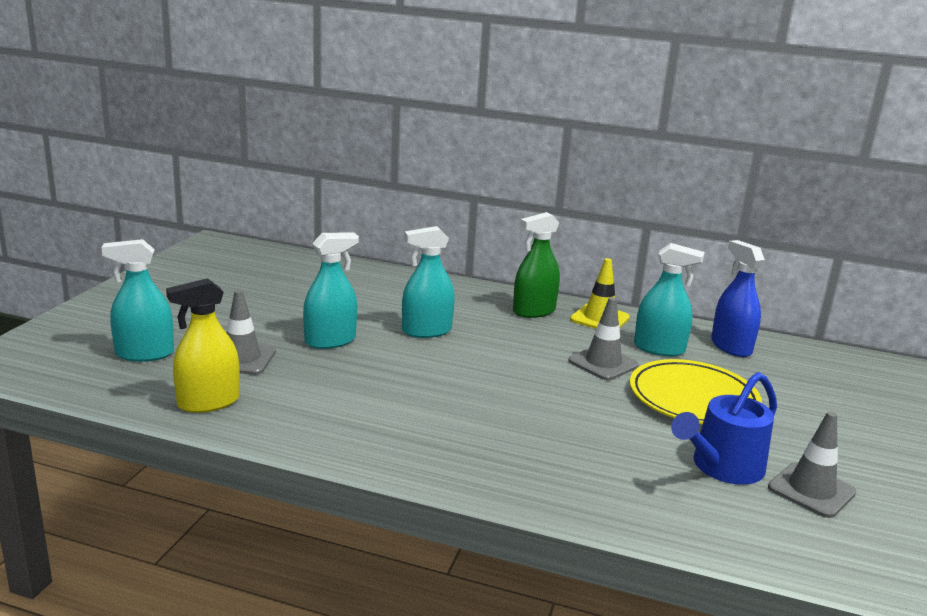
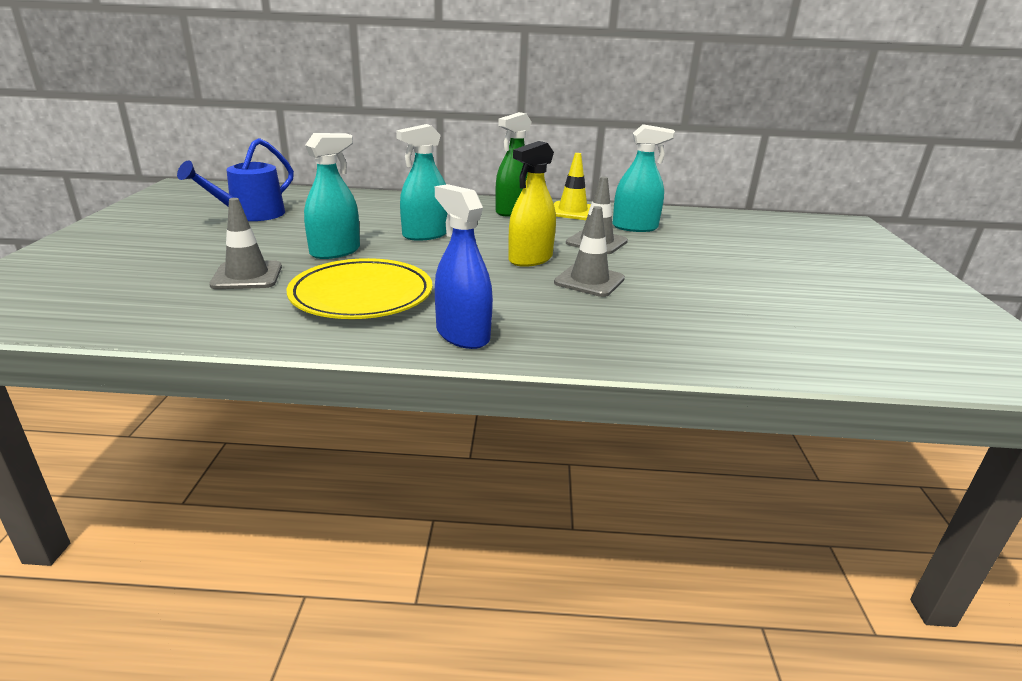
camera: 15 degrees left, 5 degrees up
(144, 354) = (133, 283): turquoise spray bottle -> none
(208, 402) = (224, 318): yellow spray bottle -> yellow spray bottle (530, 259)
(693, 398) = (687, 259): yellow plate -> yellow plate (361, 295)
(722, 467) = (749, 306): blue watering can -> blue watering can (251, 214)
(731, 347) = (689, 220): blue spray bottle -> blue spray bottle (462, 335)
(811, 490) = (830, 314): grey traffic cone -> grey traffic cone (589, 281)

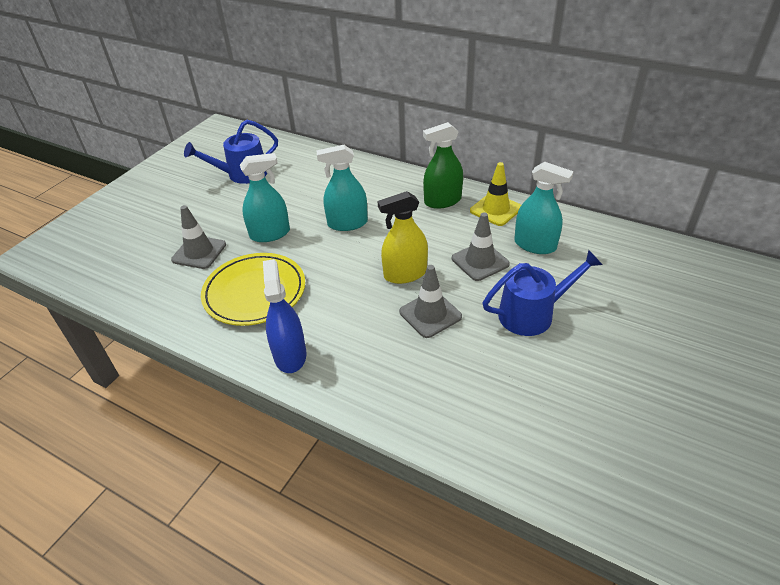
camera: 30 degrees right, 15 degrees up
(685, 266) = (532, 314): none -> blue watering can

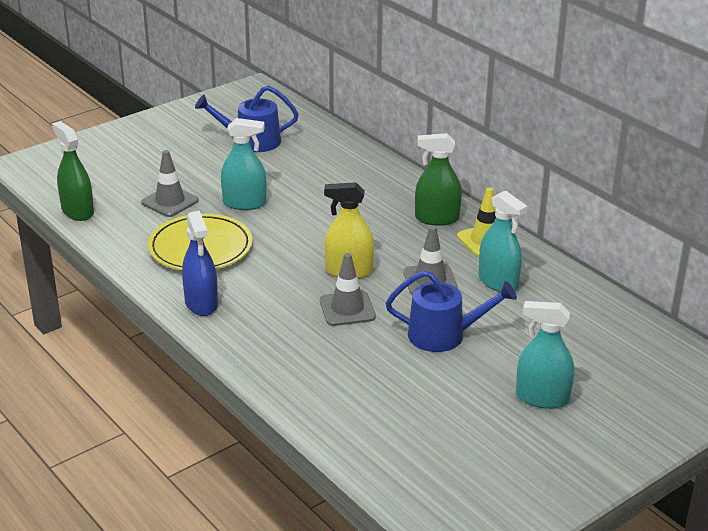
camera: 20 degrees right, 10 degrees down
(111, 289) = (77, 211): none -> green spray bottle
(290, 355) = (201, 303): blue spray bottle -> blue spray bottle turned 150 degrees clockwise
(347, 223) = (325, 214): turquoise spray bottle -> turquoise spray bottle (542, 398)

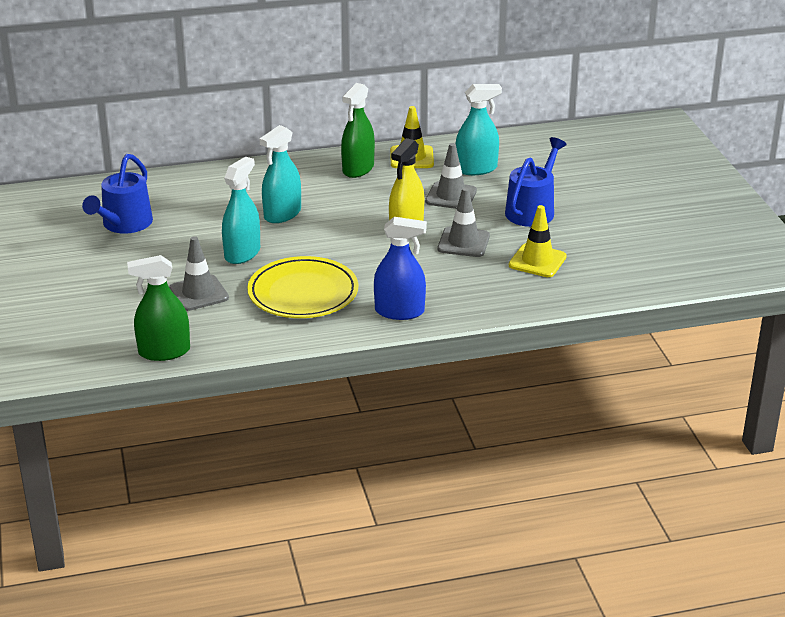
camera: 65 degrees left, 0 degrees up
(345, 361) = (537, 261): none -> yellow traffic cone
(542, 398) = (637, 193): turquoise spray bottle -> turquoise spray bottle (282, 214)

